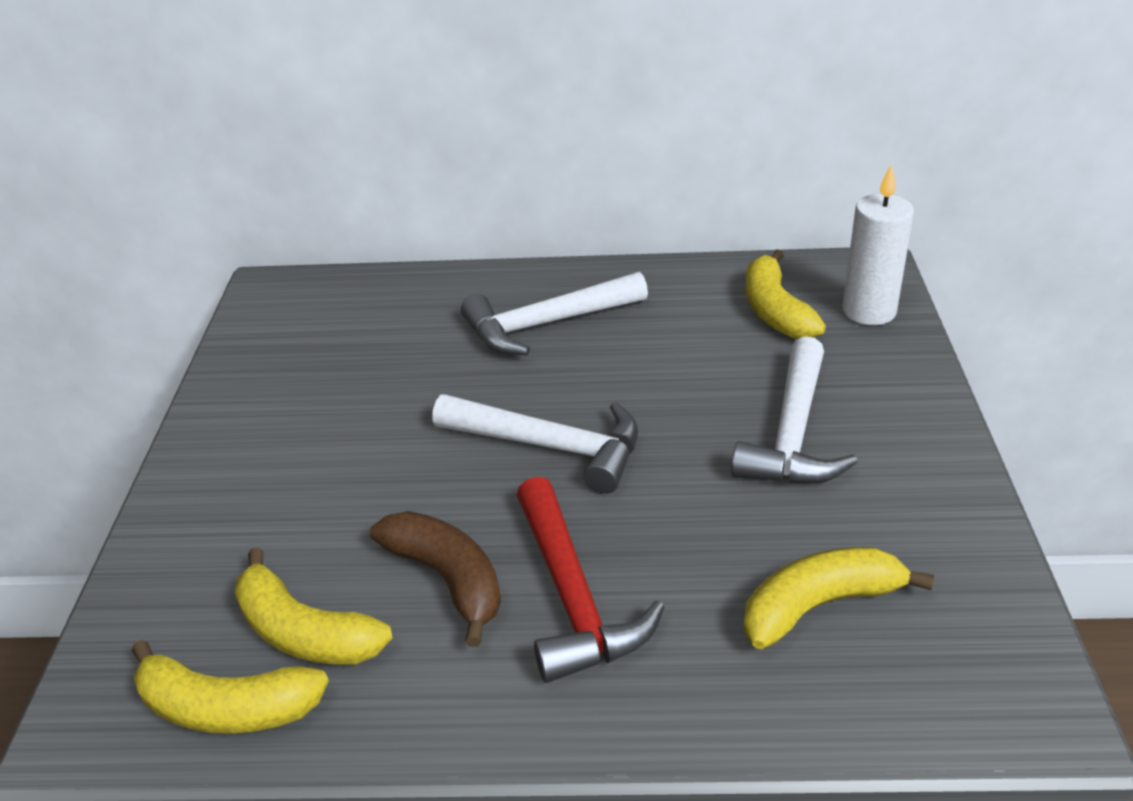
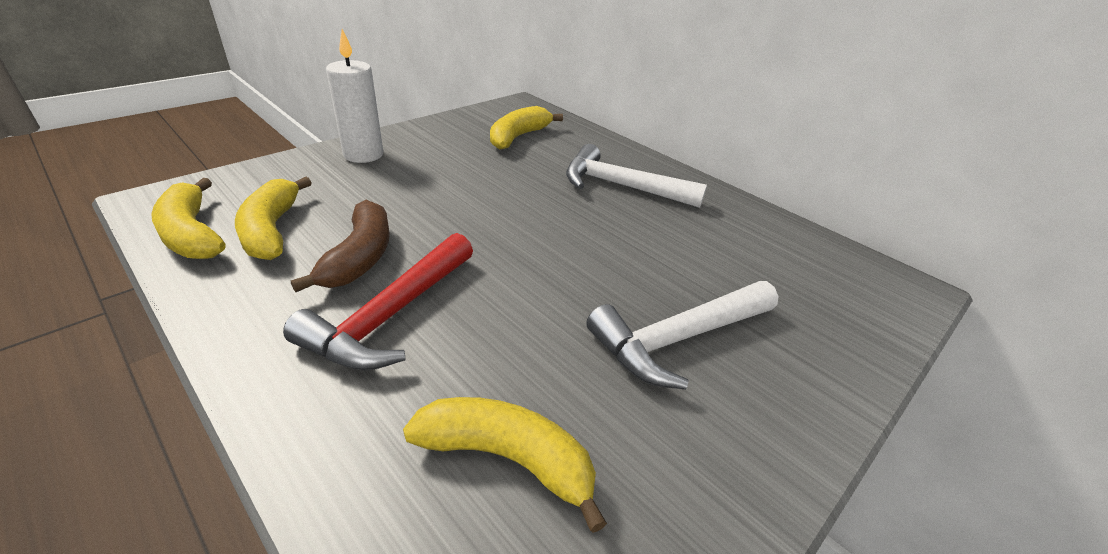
camera: 40 degrees right, 0 degrees up
(552, 447) = (519, 239): white hammer -> none
(775, 311) = (785, 265): yellow banana -> yellow banana (518, 137)
(869, 311) = (867, 311): white candle -> white candle (363, 155)

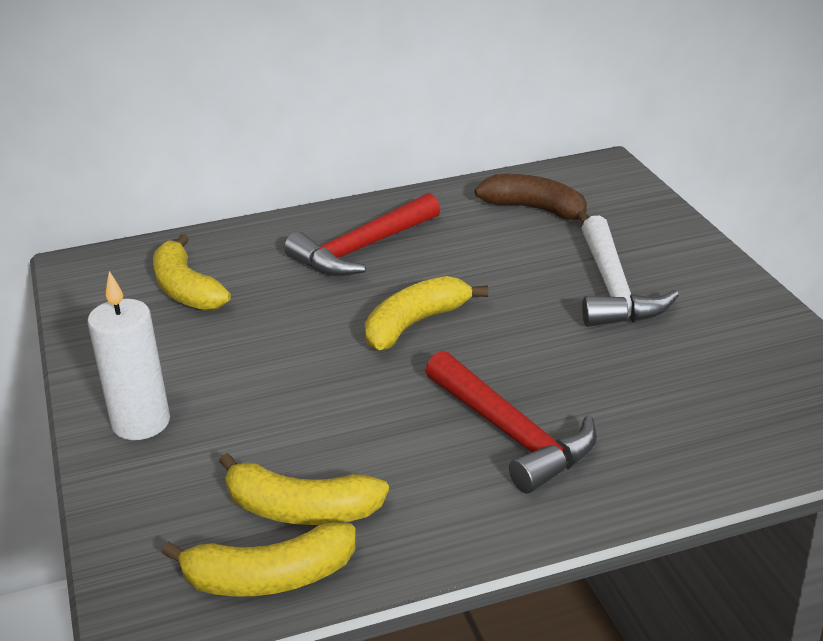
camera: 60 degrees left, 5 degrees down
(360, 257) = (399, 445): brown banana -> brown banana (535, 209)
(507, 458) = (701, 397): yellow banana -> yellow banana (415, 324)
(621, 186) = (361, 249): white hammer -> red hammer

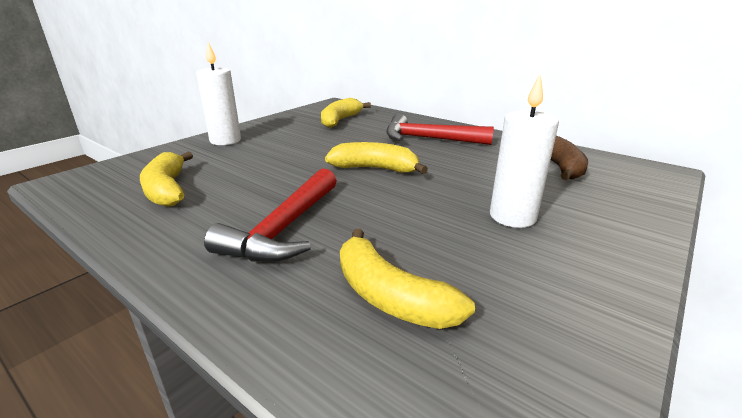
camera: 55 degrees right, 5 degrees down
(269, 578) = (101, 198): yellow banana -> yellow banana (390, 296)
(613, 289) = (512, 217): white hammer -> white candle

